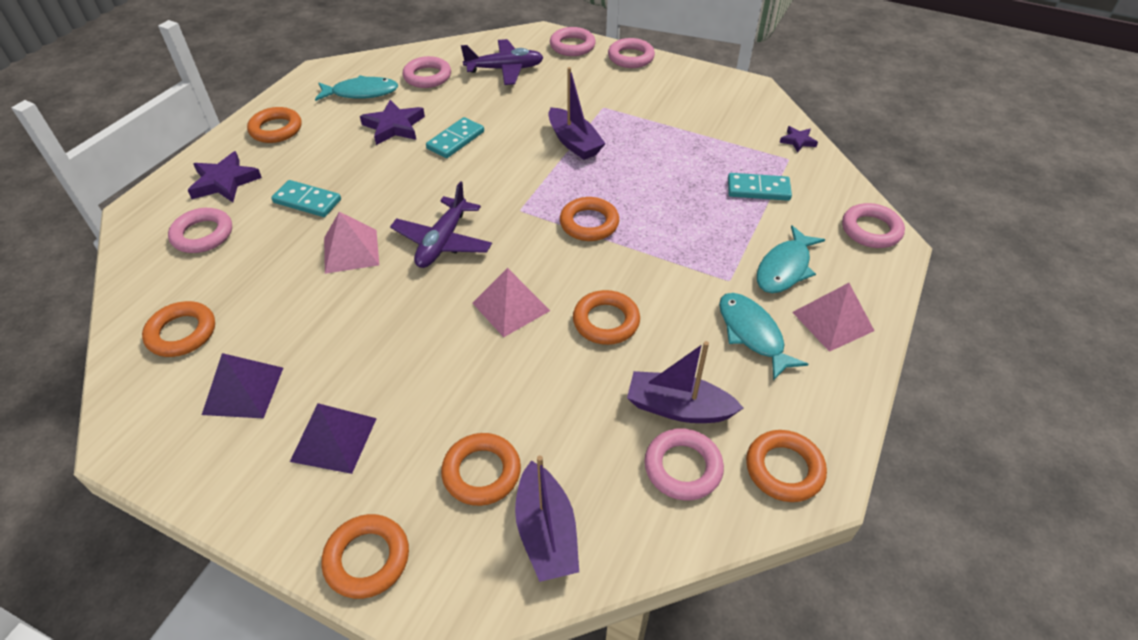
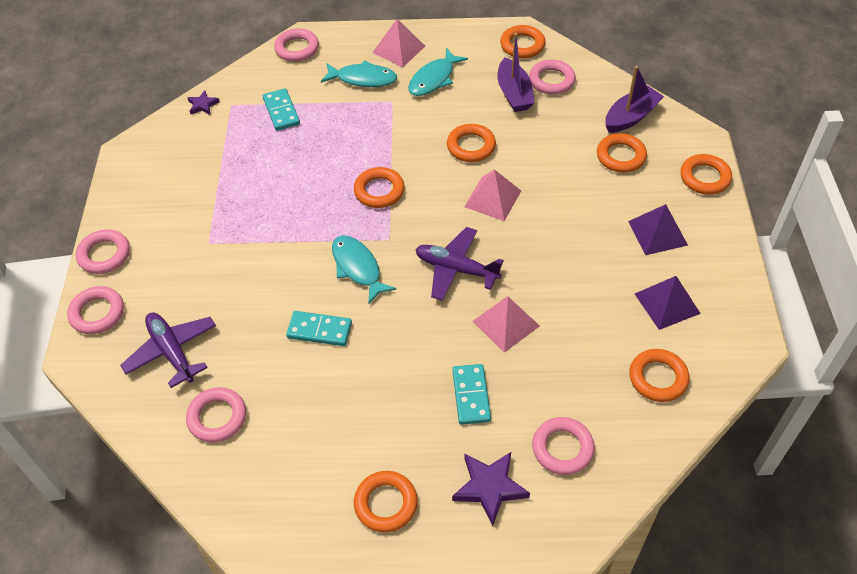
camera: 115 degrees left, 5 degrees up
(361, 93) = (278, 464): turquoise fish -> turquoise fish (358, 268)
(394, 126) = (324, 394): purple star -> none
(443, 242) = (456, 269): purple plane -> purple plane turned 150 degrees counterclockwise
(574, 142) = (277, 241): purple boat -> none

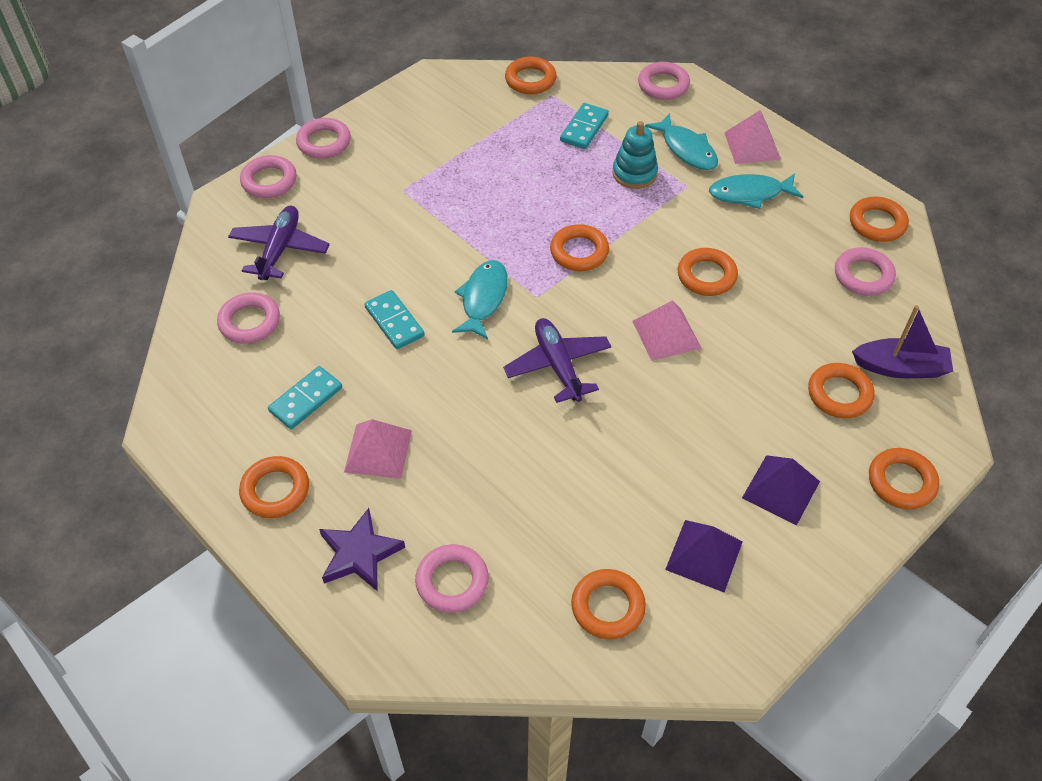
camera: 45 degrees right, 0 degrees up
(203, 105) = (530, 80): purple star -> orange ring
(350, 117) = (634, 173): none -> turquoise stacking toy
(471, 395) = (438, 473): turquoise domino -> turquoise domino (306, 399)
(505, 323) = (540, 443): pink pyramid -> pink pyramid (378, 451)
(514, 93) = (809, 260): purple boat -> none

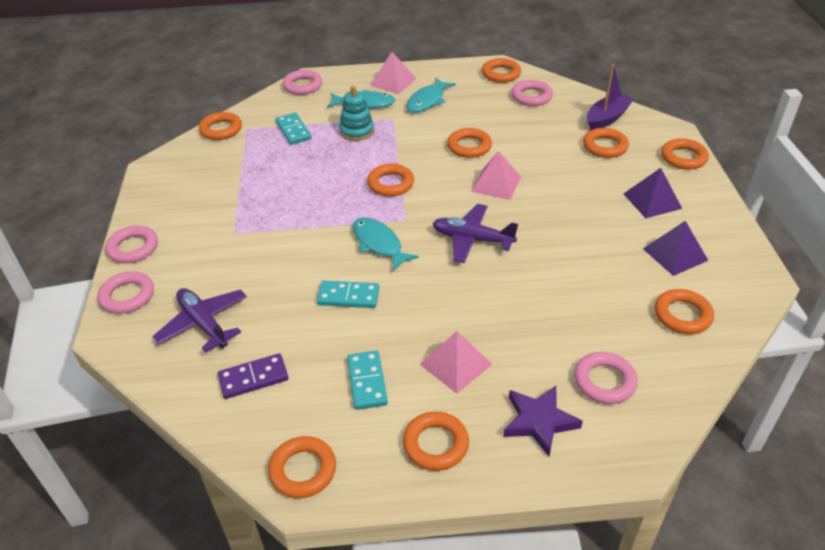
camera: 50 degrees left, 10 degrees down
(183, 417) = (303, 470): none -> orange ring
(249, 322) = (253, 378): pink ring -> purple domino

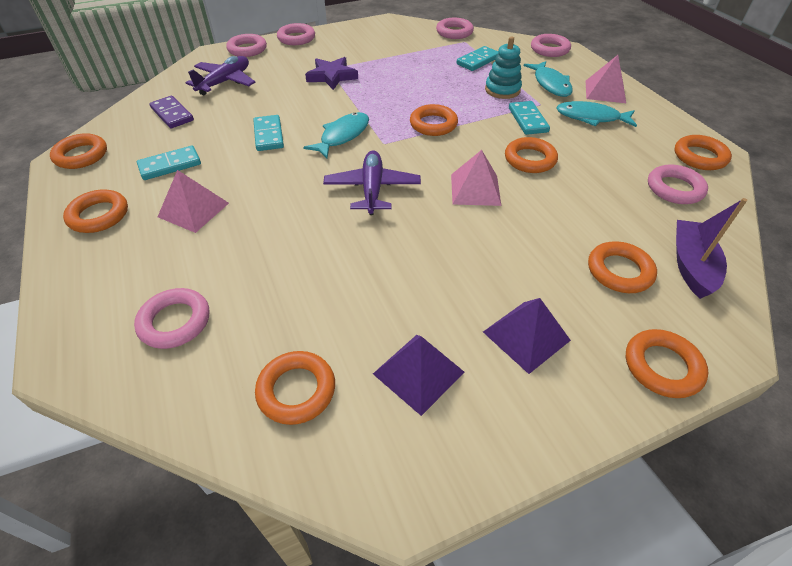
camera: 70 degrees right, 5 degrees up
(221, 129) = (454, 32): orange ring -> pink ring
(413, 131) = (527, 120): none -> turquoise domino
(539, 422) = (120, 277): purple star -> purple star (332, 76)
(607, 118) = (691, 265): purple boat -> purple boat turned 105 degrees counterclockwise

